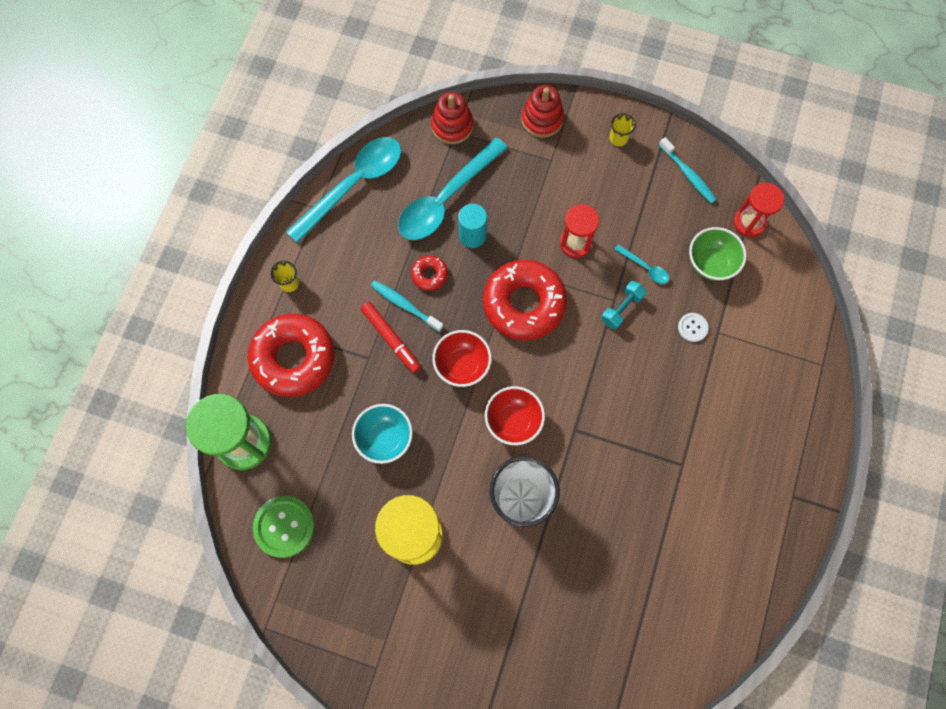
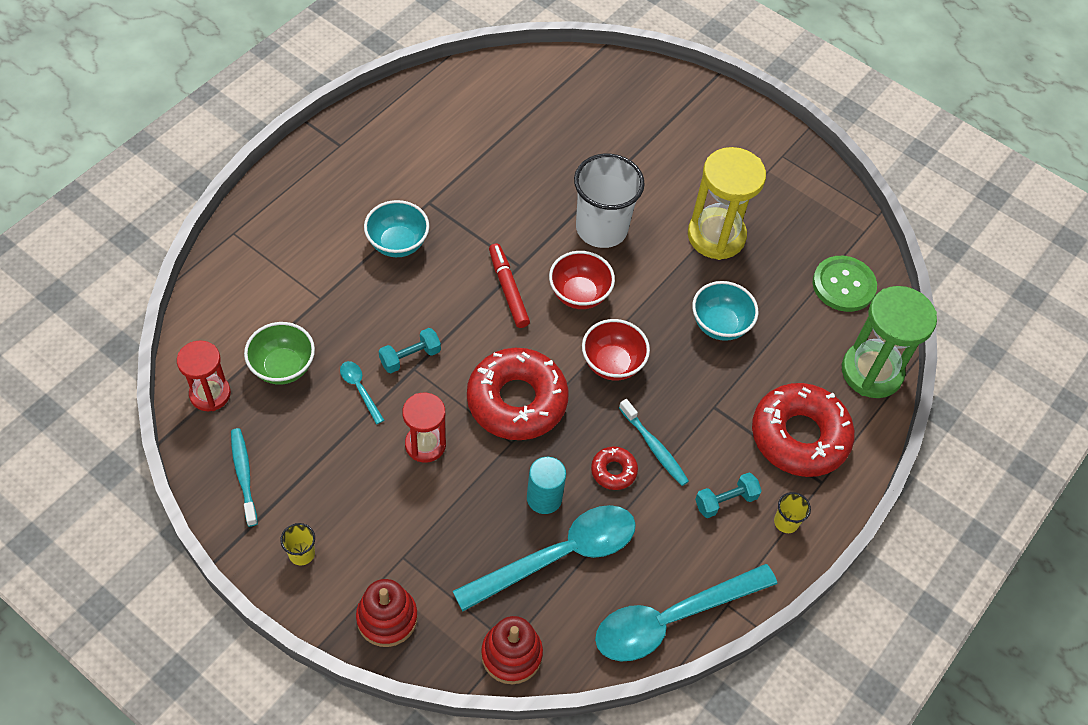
camera: 165 degrees left, 15 degrees down
(338, 283) = (725, 501): none -> turquoise dumbbell
(391, 339) = (682, 417): red marker -> red marker (508, 289)
(686, 410) = (397, 244): none -> turquoise bowl
(692, 327) = (344, 312): white button -> none

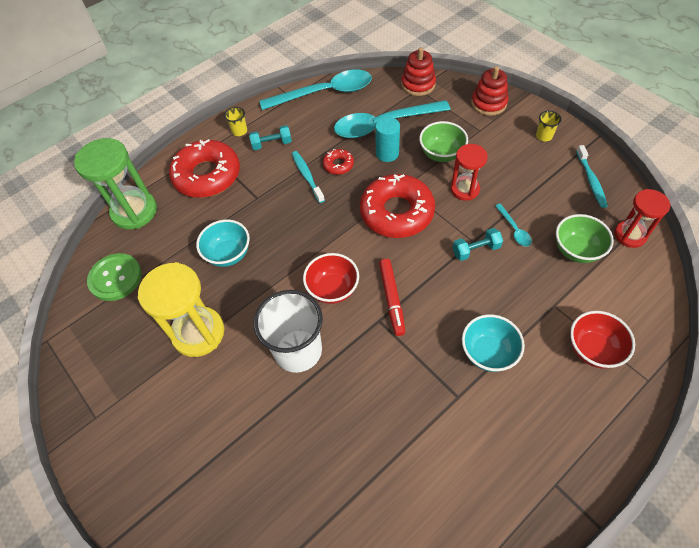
camera: 160 degrees left, 0 degrees up
(461, 504) = (441, 154): none -> green bowl
(612, 364) = (320, 232): red bowl -> red bowl (593, 349)

